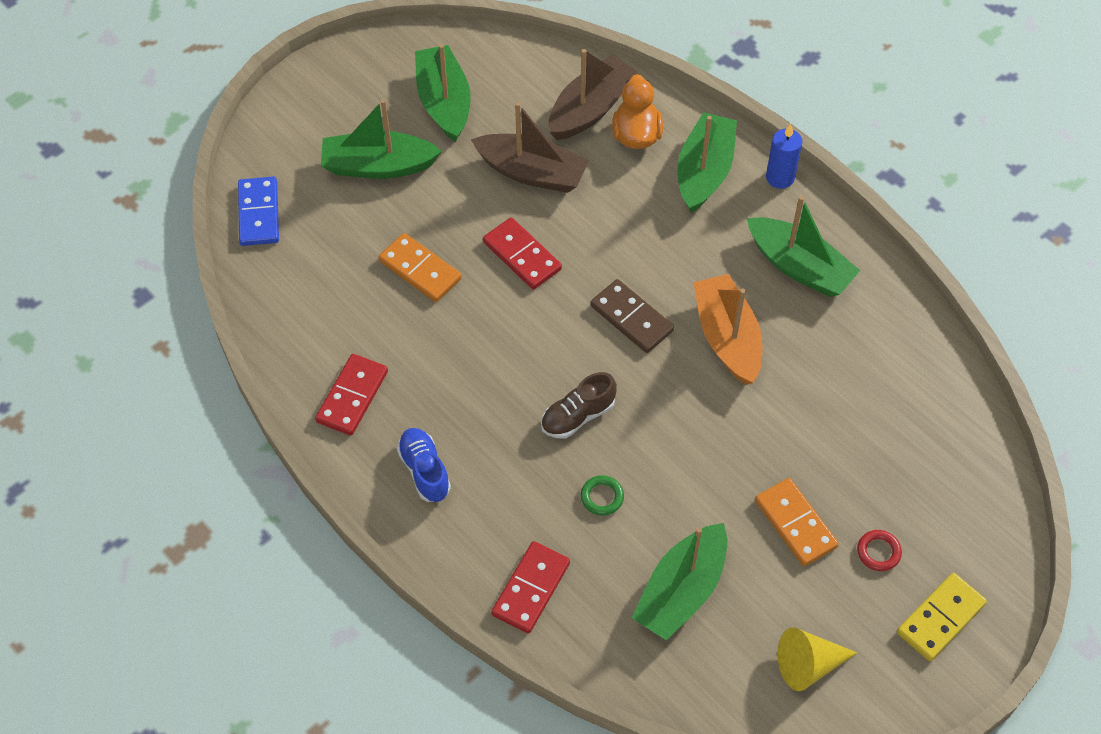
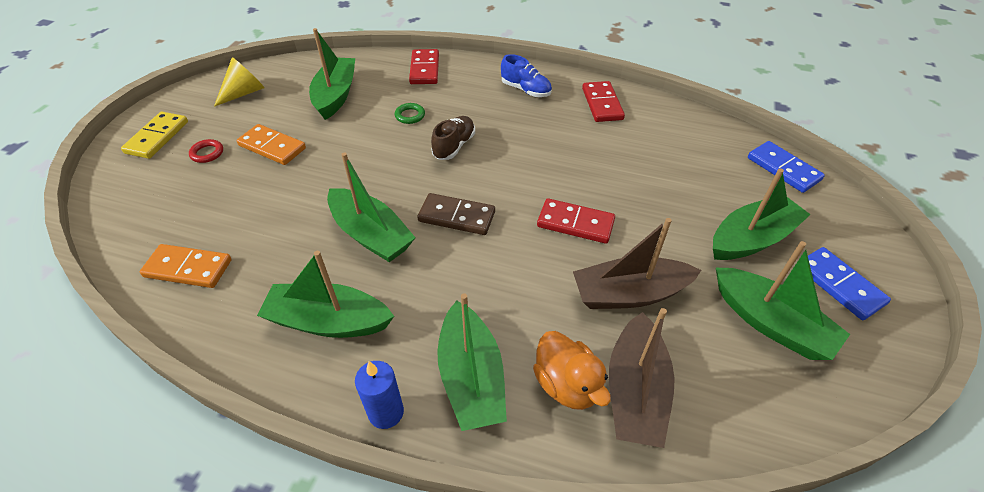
camera: 150 degrees right, 10 degrees down
(355, 100) = (839, 285): none -> blue domino
(420, 270) = (637, 182): orange domino -> orange domino (188, 268)
(727, 338) = (371, 235): orange boat -> green boat

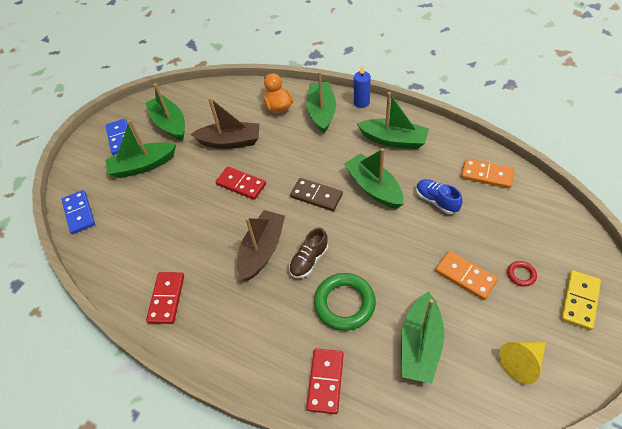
camera: 165 degrees left, 5 degrees up
(410, 115) = (344, 303): green ring -> green ring, size x2.15
(526, 90) = (228, 328): blue shoe -> blue shoe (436, 201)
(635, 391) = (250, 103): brown boat -> brown boat (262, 250)

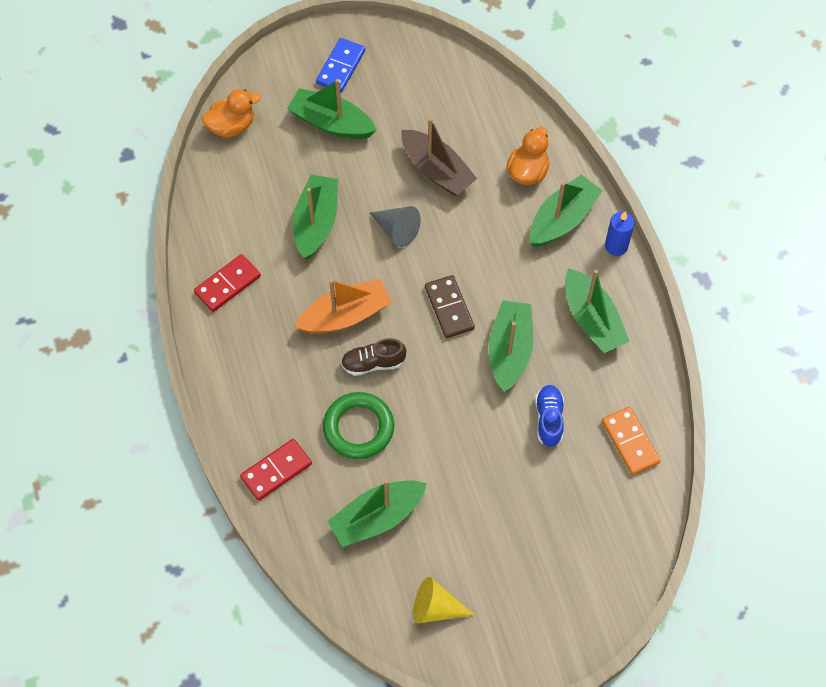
camera: 40 degrees right, 10 degrees up
(79, 213) = (232, 126): blue domino -> orange duck
(170, 124) = (402, 93): green boat -> green boat (316, 223)
(241, 184) = (397, 230): red domino -> grey cone
(262, 250) = (345, 315): brown boat -> orange boat
(465, 276) = (483, 506): orange domino -> none
(521, 275) = (530, 551): red ring -> none
(579, 301) = (547, 618): yellow domino -> none

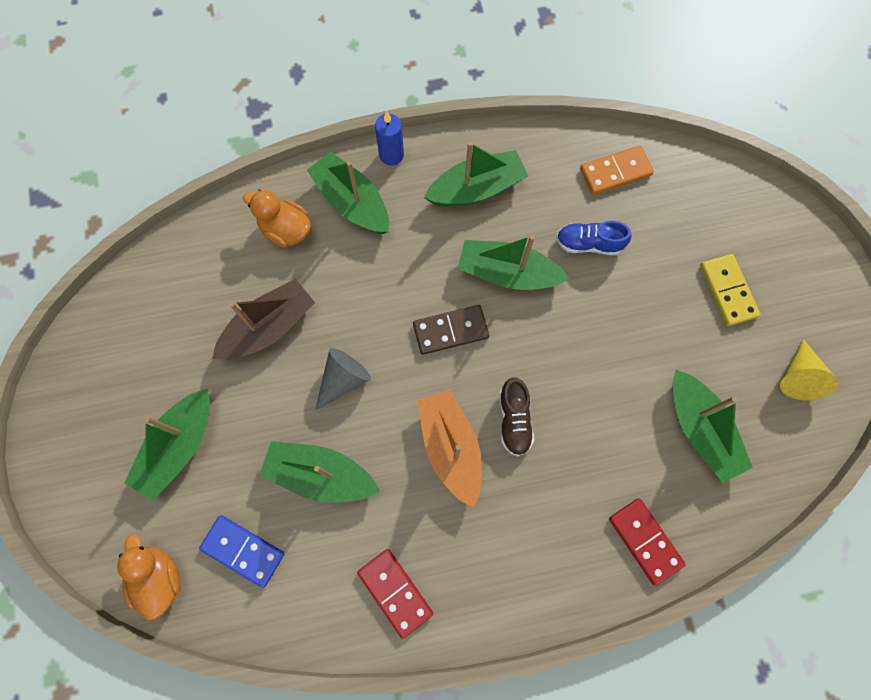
camera: 85 degrees left, 10 degrees up
(341, 67) = (97, 429): blue domino -> blue domino (243, 550)
(358, 428) = (594, 442): green ring -> none
(516, 546) = (728, 291): none -> yellow domino

